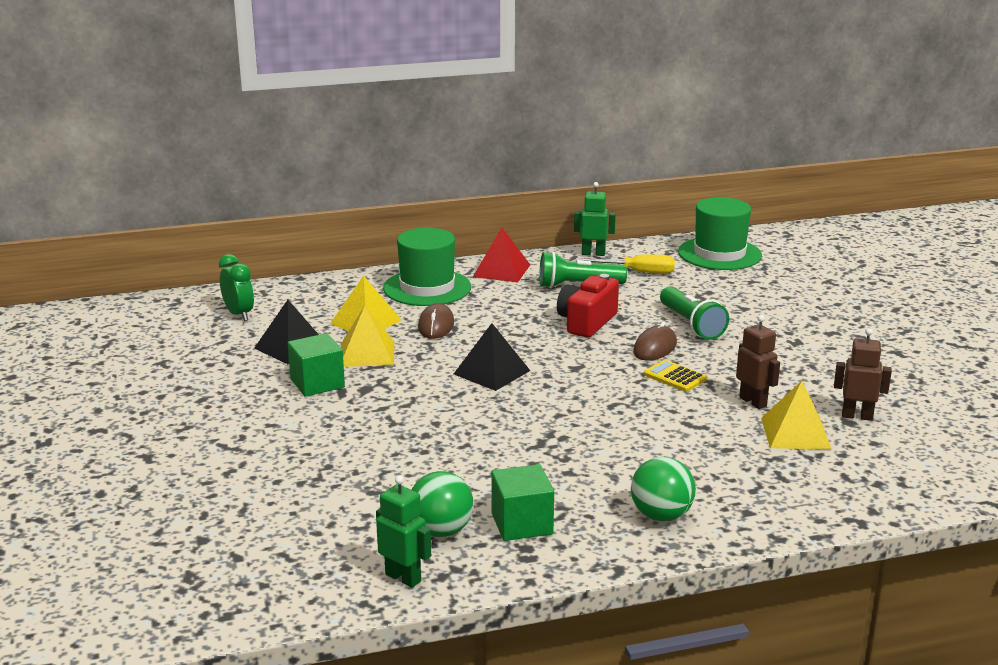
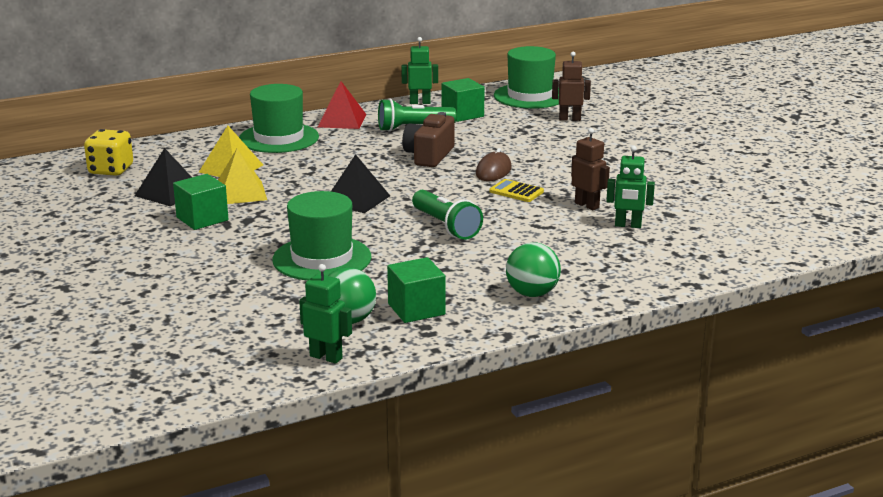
camera: 10 degrees left, 0 degrees up
(239, 314) = (111, 170): green clock -> yellow dice
(433, 446) = (322, 258): none -> green hat
(436, 325) = (296, 167): brown mouse -> none
(586, 322) = (429, 156): red camera -> brown camera
(637, 272) = (462, 114): yellow screwdriver -> green cube
(691, 325) = (520, 151): green flashlight -> green flashlight (446, 226)
(795, 433) = (628, 225): yellow pyramid -> green robot
(857, 416) = (675, 209): brown robot -> brown robot (569, 119)

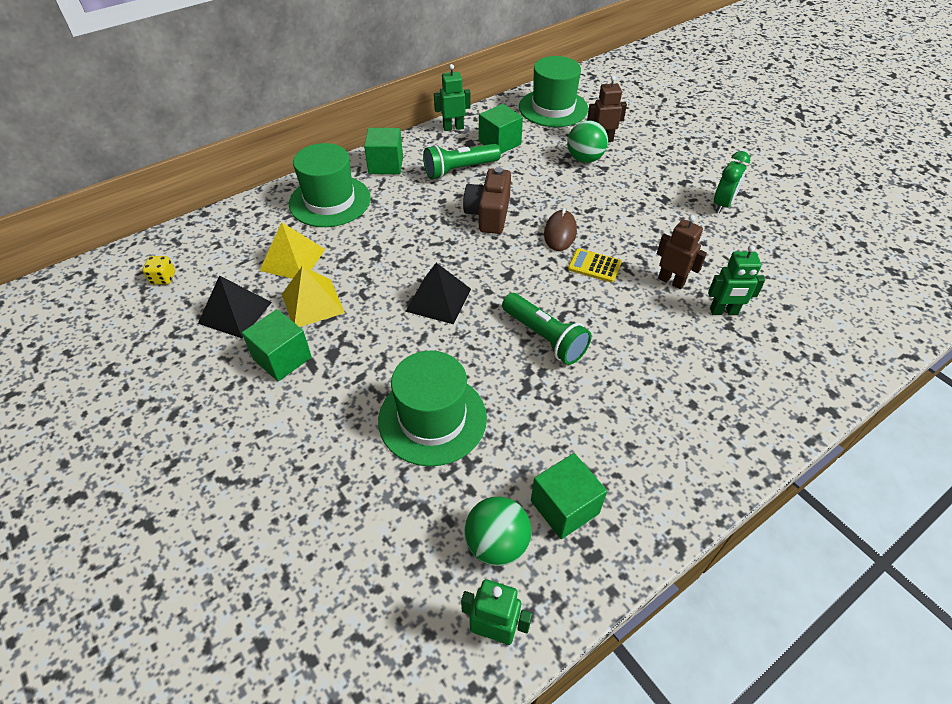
camera: 10 degrees left, 25 degrees up
(111, 170) = (163, 278): yellow dice -> yellow dice, size x0.55
(342, 120) = (386, 165): red pyramid -> green cube
(532, 293) = (676, 455): green ball -> green ball (585, 159)
(670, 165) = (722, 204): none -> green clock

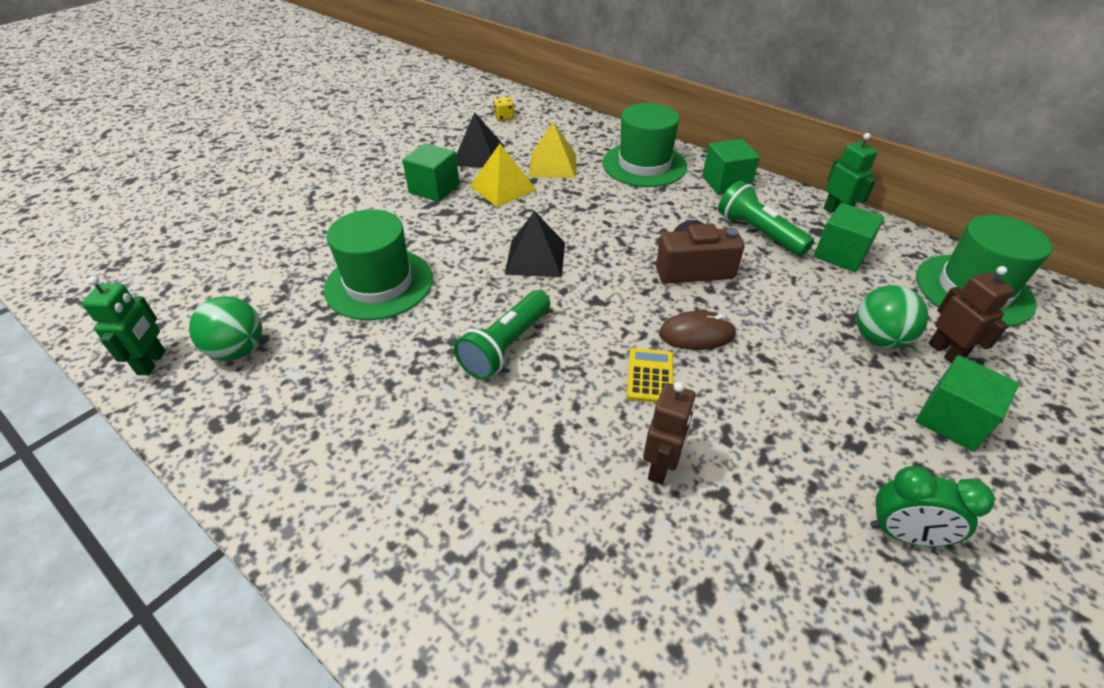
camera: 75 degrees right, 5 degrees down
(564, 507) = (275, 394): green cube -> green cube (952, 420)
(723, 311) = (622, 543): green robot -> none

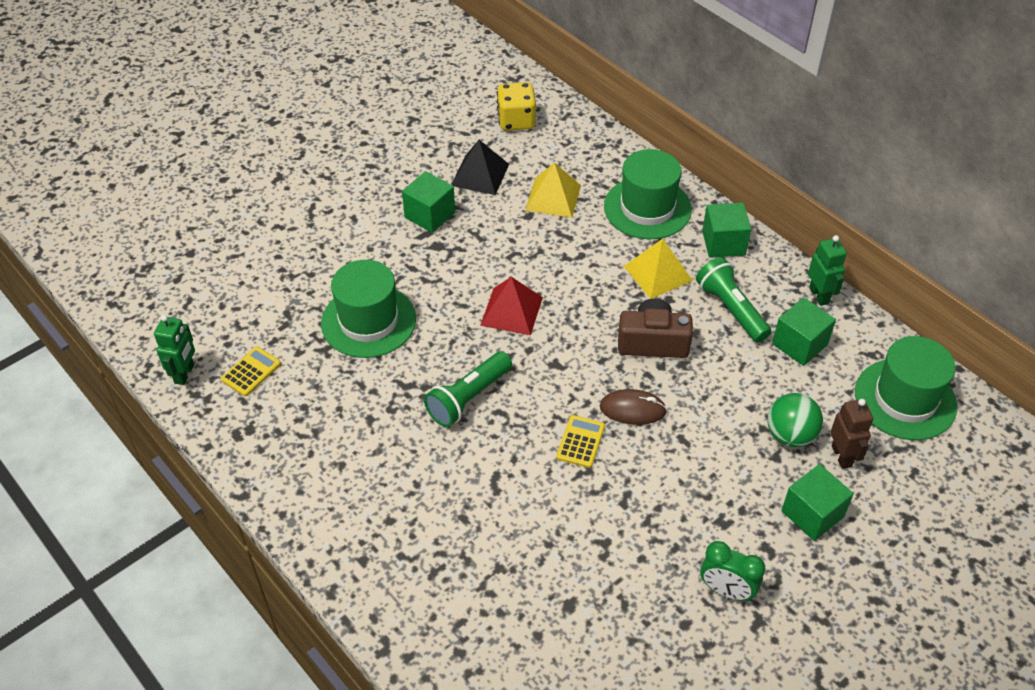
camera: 10 degrees right, 5 degrees up
(238, 350) = (251, 372): green ball -> yellow calculator
(503, 188) = (497, 222): yellow pyramid -> yellow pyramid (658, 273)
(504, 117) = (516, 121): yellow dice -> yellow dice, size x1.82
(535, 258) = (511, 311): black pyramid -> red pyramid
(661, 467) = (566, 516): brown robot -> none

